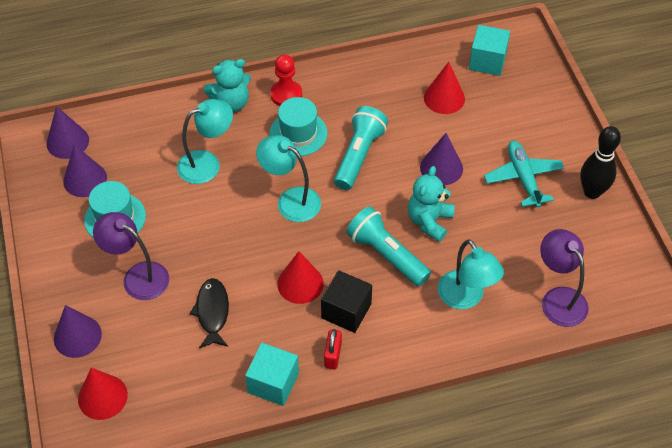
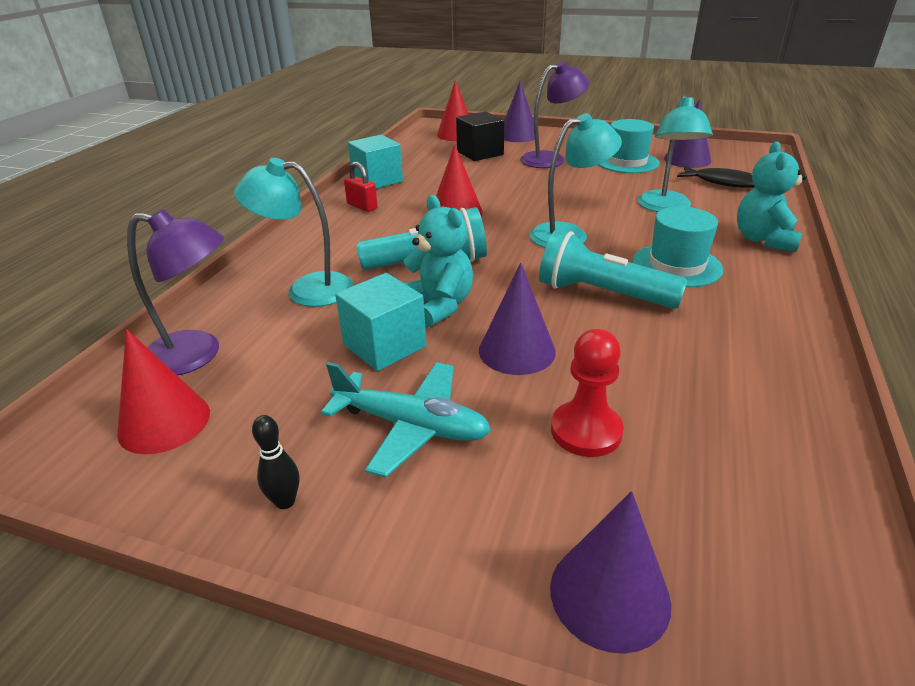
camera: 125 degrees right, 20 degrees down
(67, 141) = (745, 161): purple cone -> purple cone (609, 594)
(212, 312) = (477, 175): black fish -> black fish (723, 182)
(286, 95) = (762, 277): red pawn -> red pawn (586, 431)
(346, 311) = (395, 224): black cube -> black cube (480, 153)
(359, 155) = (601, 294): turquoise flashlight -> turquoise flashlight turned 150 degrees clockwise
(444, 98) = (673, 418): red cone -> red cone (164, 422)
(487, 61) = (763, 539): turquoise cube -> turquoise cube (384, 345)
(592, 192) = (285, 501): black bowling pin -> black bowling pin, size x0.50

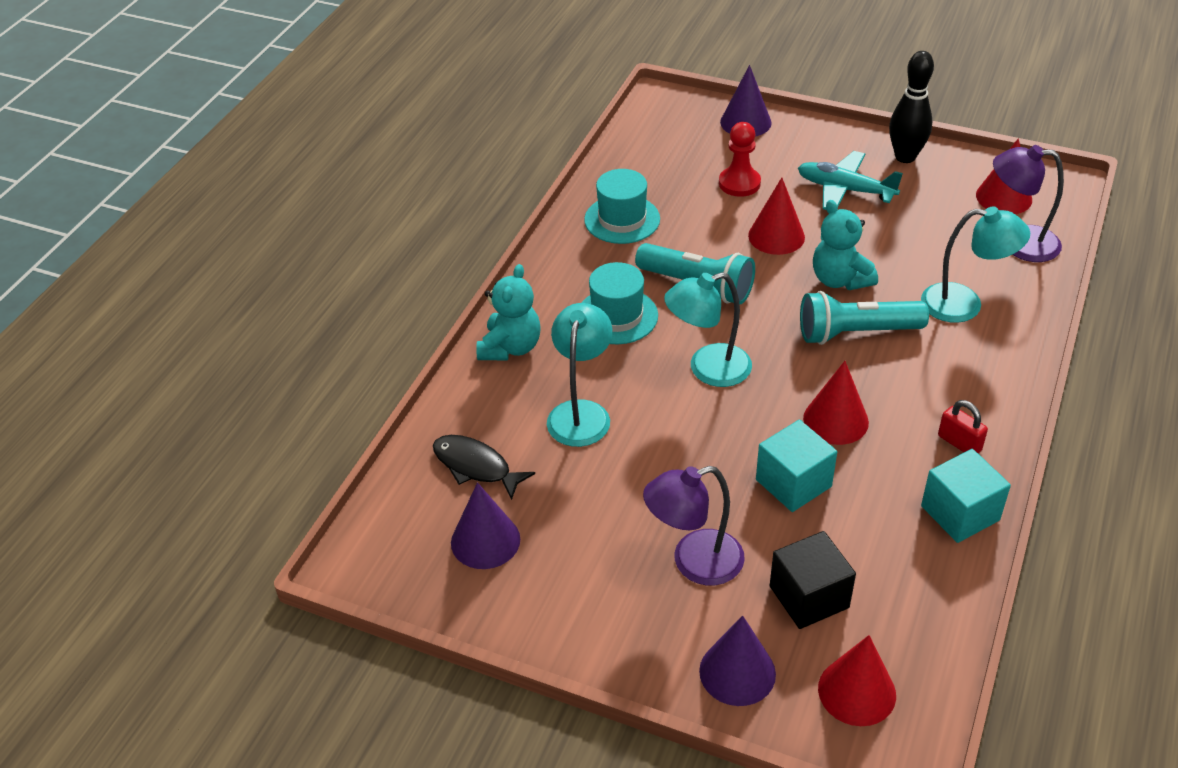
camera: 175 degrees left, 10 degrees up
(285, 501) = (905, 157): black bowling pin -> black bowling pin, size x2.02
(384, 345) = (876, 244): turquoise cube -> turquoise cube (793, 483)
(517, 351) = (776, 236): purple cone -> red cone
(627, 162) = (579, 540): turquoise hat -> turquoise hat (622, 219)

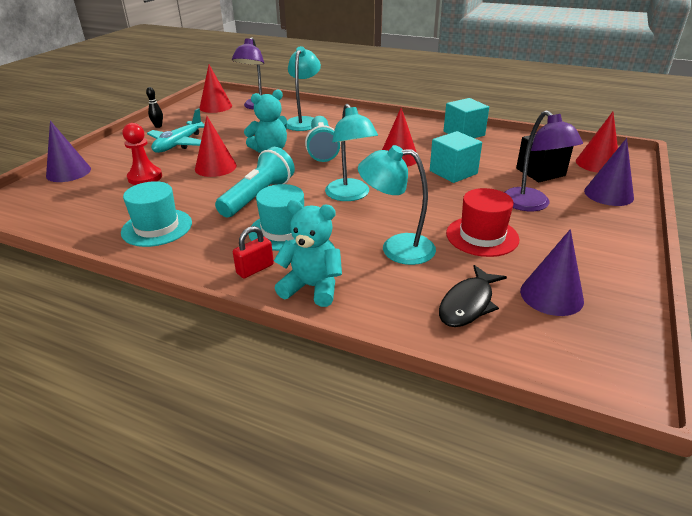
camera: 90 degrees left, 10 degrees down
(608, 495) = (482, 236): none -> red hat
(905, 157) = (158, 126): black bowling pin -> black bowling pin, size x0.50
(959, 443) = (413, 130): red padlock -> red padlock (255, 269)

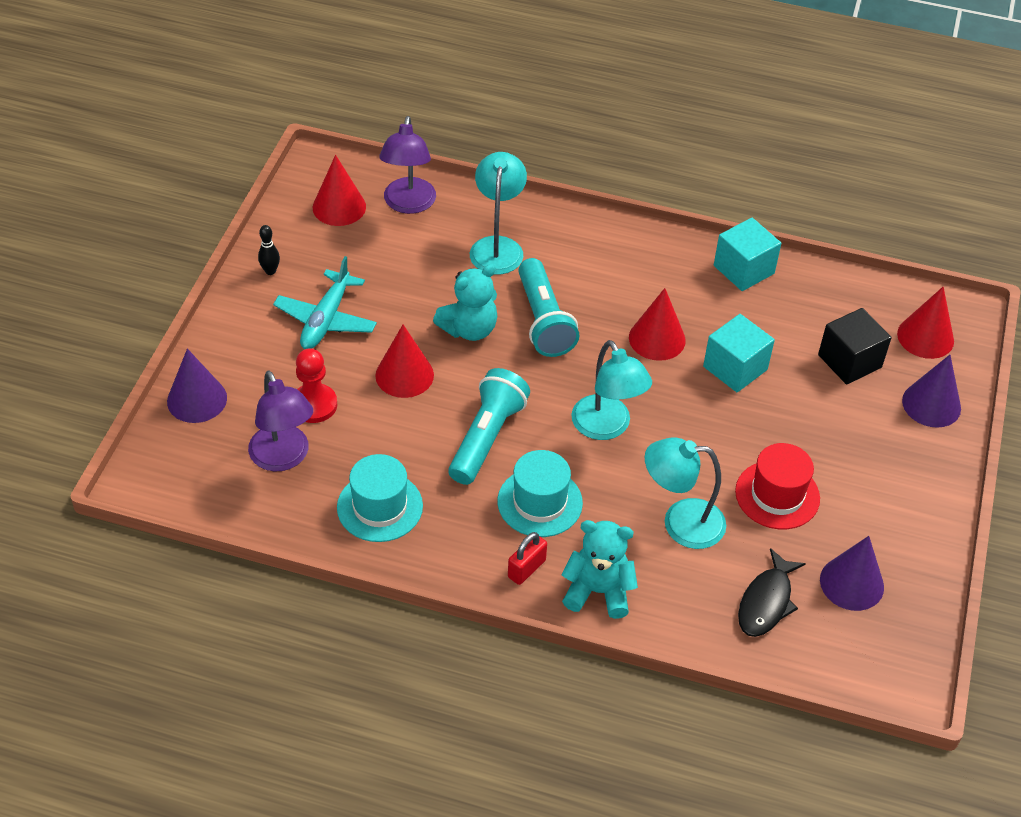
camera: 10 degrees left, 15 degrees up
(531, 205) = (835, 432): purple lamp -> purple lamp (283, 458)

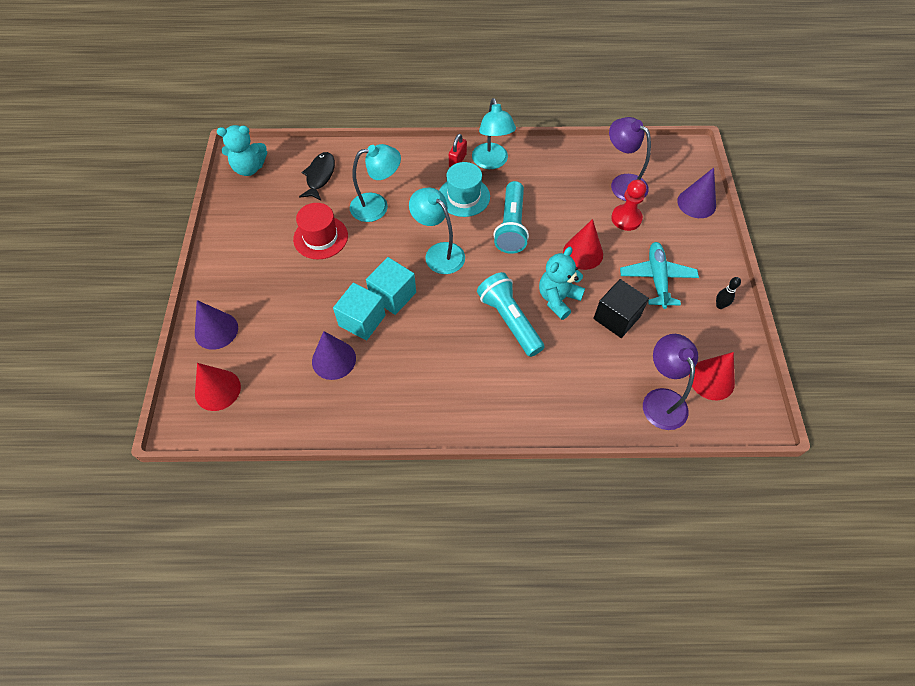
camera: 165 degrees right, 10 degrees up
(380, 507) = (553, 171): turquoise hat -> none
(497, 247) = (571, 378): turquoise lamp -> turquoise lamp (491, 162)
(598, 591) = (414, 159): turquoise teddy bear -> turquoise teddy bear (249, 168)
(657, 339) = (423, 329): red cone -> none
(743, 269) = (370, 415): turquoise cube -> turquoise cube (393, 295)
(849, 361) = (277, 350): black cube -> black cube (616, 317)
(851, 583) = (271, 198): purple cone -> purple cone (334, 360)

